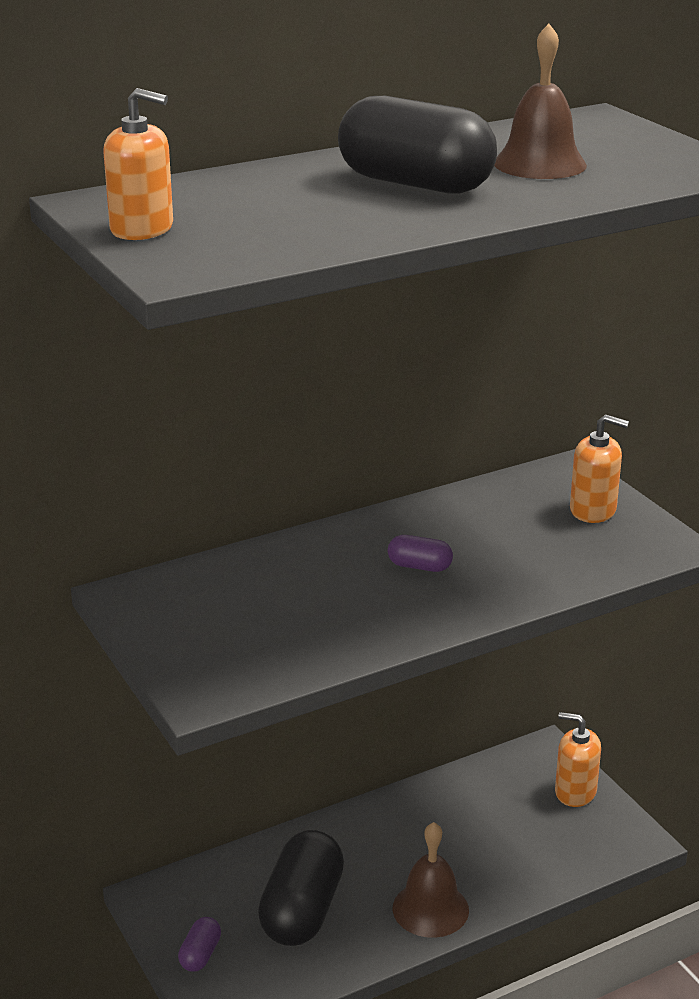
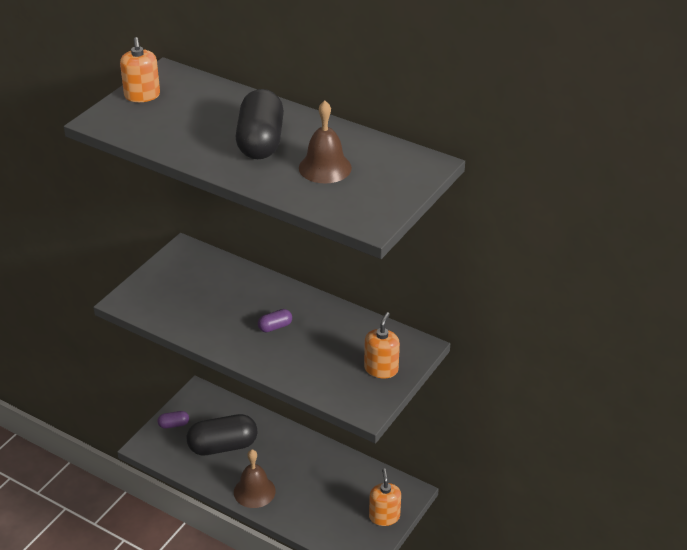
camera: 60 degrees right, 10 degrees up
(419, 566) = (275, 327): purple capsule -> purple capsule turned 75 degrees clockwise
(593, 510) = (381, 369): orange soap dispenser -> orange soap dispenser turned 150 degrees counterclockwise

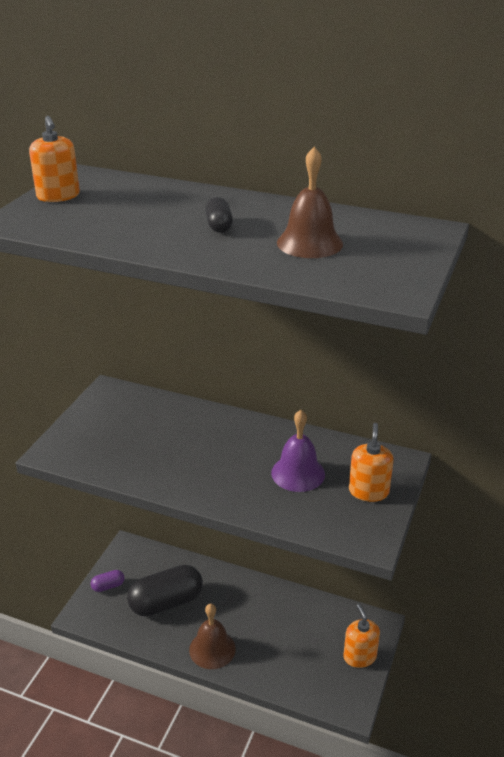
camera: 10 degrees left, 5 degrees down
(260, 142) = (219, 226): black capsule -> black capsule, size x0.45
(275, 327) = (233, 460): purple capsule -> none
(326, 346) = (298, 473): none -> purple bell

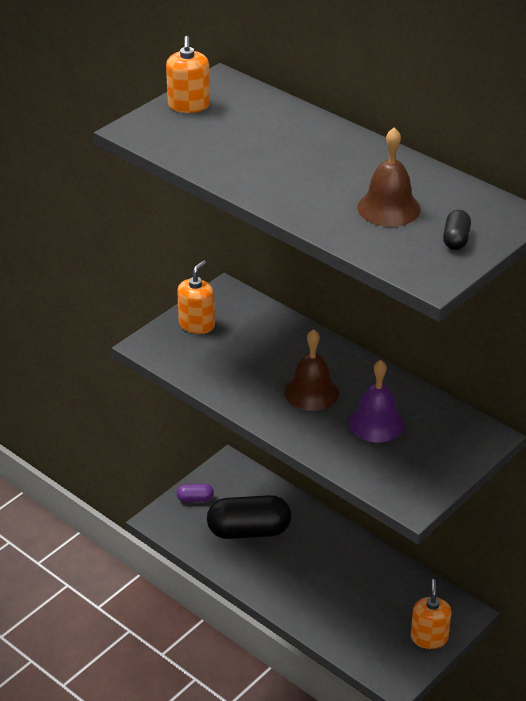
camera: 20 degrees right, 5 degrees up
(212, 649) = (278, 588): brown bell -> brown bell (311, 392)
(219, 226) = (317, 171): black capsule -> black capsule (456, 239)
(368, 491) = (437, 457): orange soap dispenser -> orange soap dispenser (197, 324)

